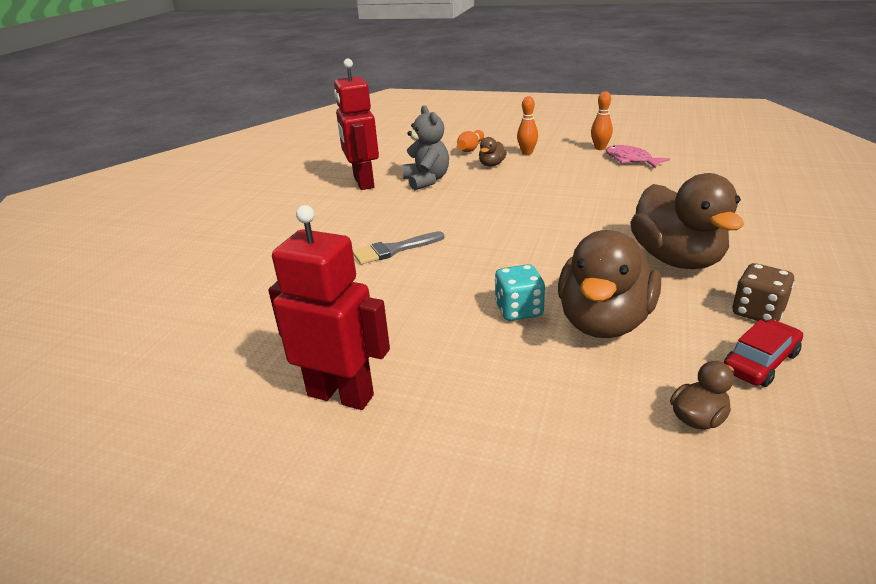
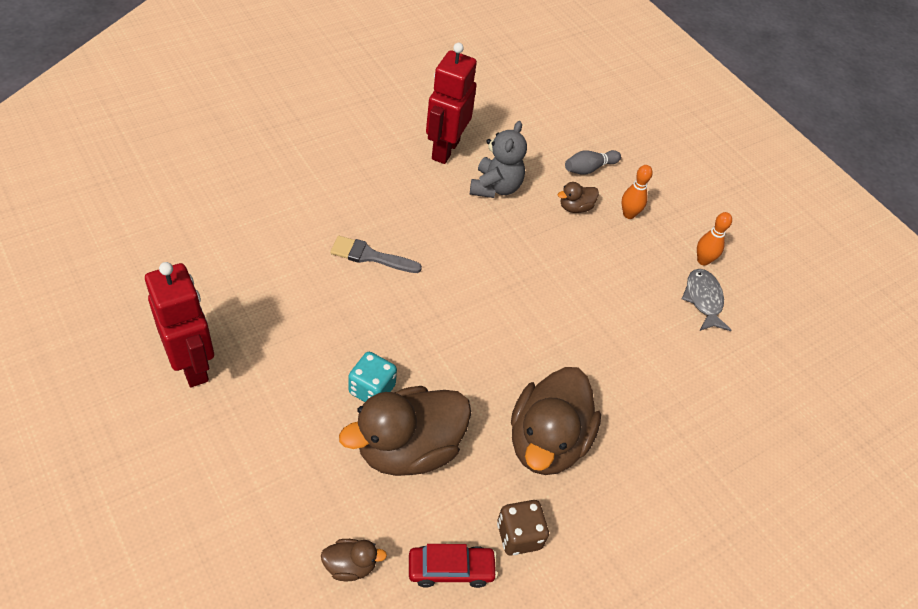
camera: 30 degrees right, 20 degrees up
(470, 148) = (589, 168): orange bowling pin -> grey bowling pin
(630, 160) = (703, 300): pink fish -> grey fish

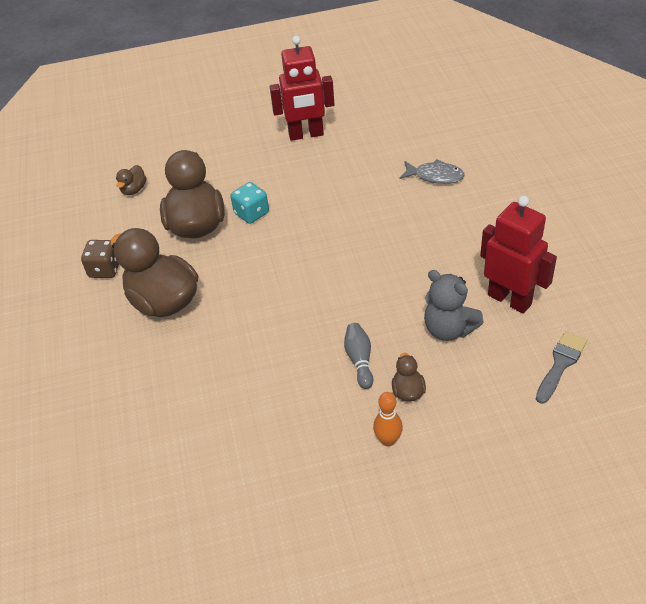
camera: 120 degrees right, 5 degrees down
(370, 256) = (379, 228): grey brush -> grey brush (560, 364)
(451, 569) = (104, 232): red car -> none
(589, 168) = (467, 423): grey bowling pin -> grey bowling pin (359, 360)
(703, 260) = (303, 493): orange bowling pin -> none
(703, 300) = (252, 471): grey fish -> grey fish (435, 176)

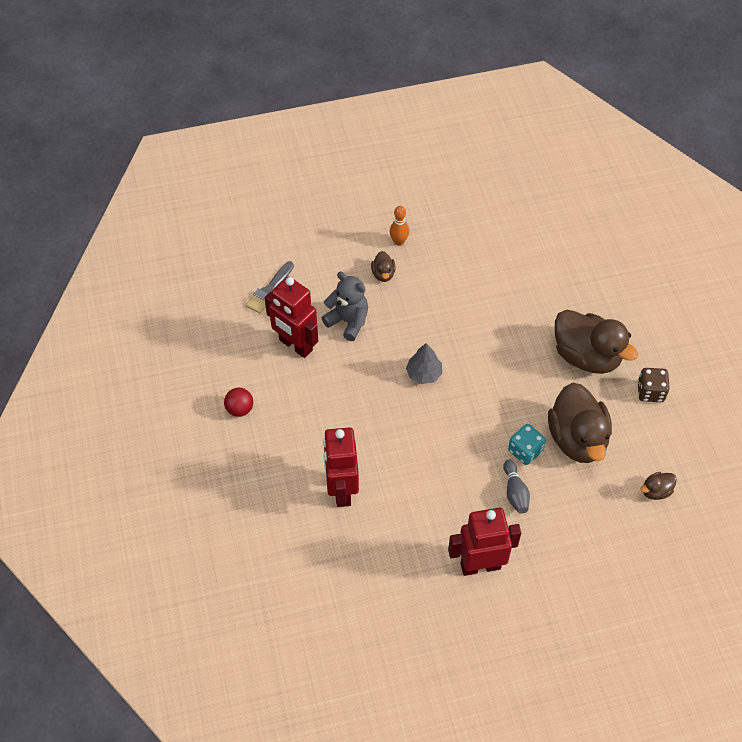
camera: 175 degrees right, 10 degrees up
(134, 190) = (655, 491): brown duck -> brown duck turned 135 degrees counterclockwise
(353, 276) = (424, 374): none -> grey tree
(359, 360) = (418, 298): grey bowling pin -> grey bowling pin (515, 492)
(435, 176) = (341, 490): grey fish -> red robot
(557, 235) = (240, 409): none -> red ball

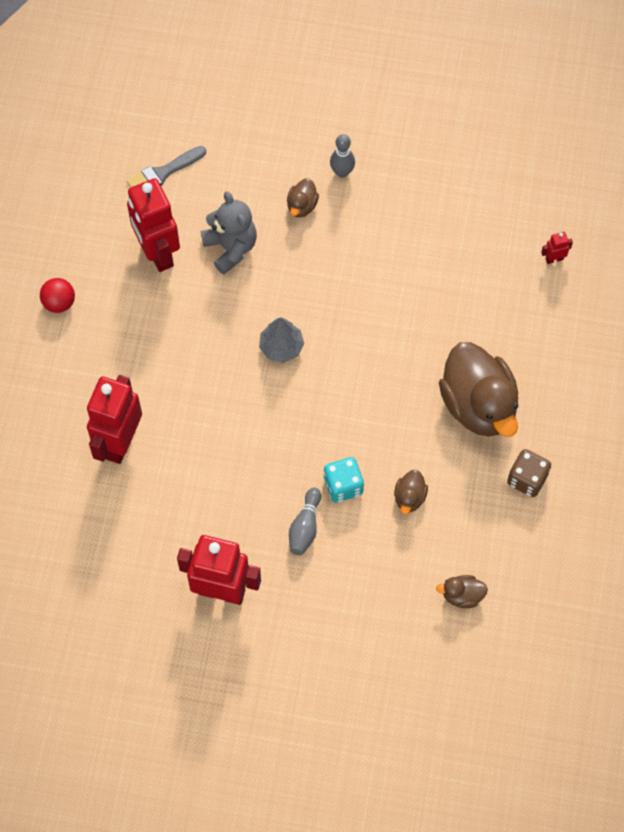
camera: 25 degrees right, 10 degrees up
(399, 242) = (342, 172): orange bowling pin -> grey bowling pin
(577, 439) = (409, 497): brown duck -> brown duck, size x0.43
(578, 242) = (554, 259): none -> red robot

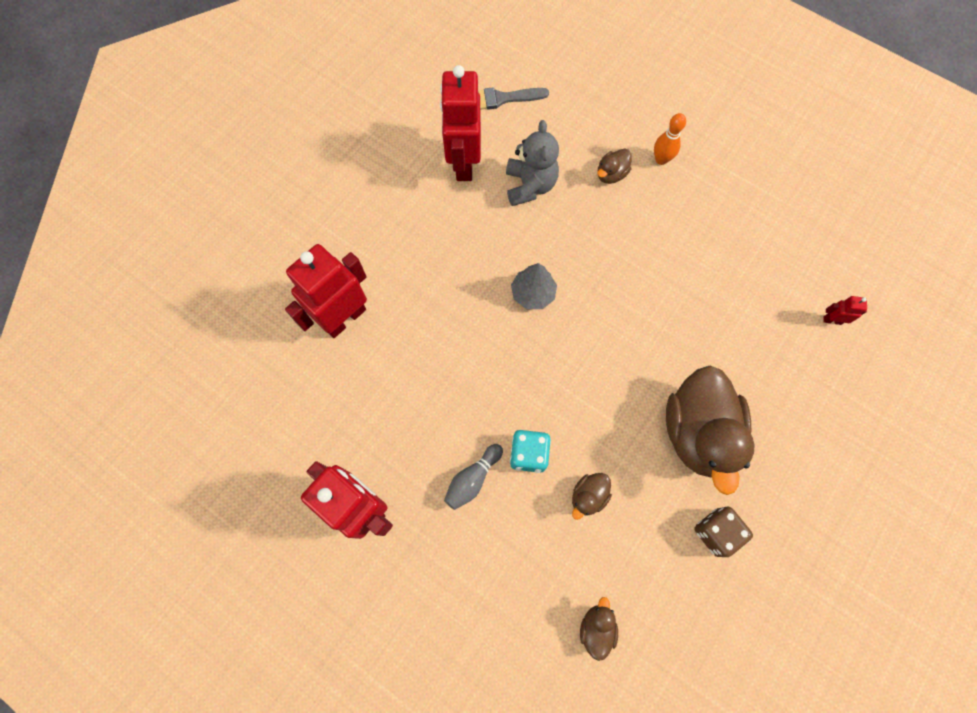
camera: 25 degrees right, 5 degrees up
(59, 302) = (358, 172): red ball -> none
(342, 172) = (661, 159): grey bowling pin -> orange bowling pin
(462, 595) = (596, 627): brown duck -> brown duck turned 75 degrees clockwise

